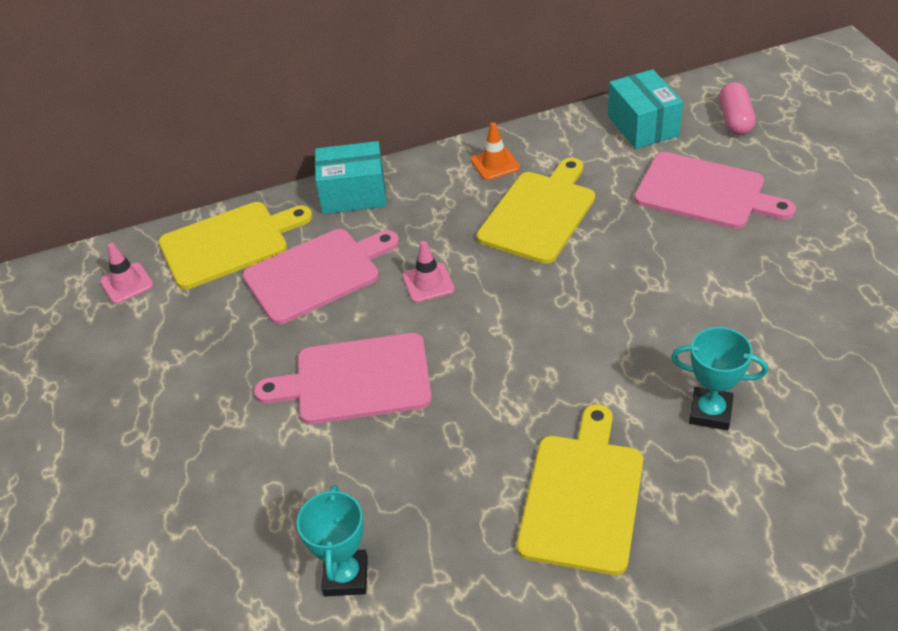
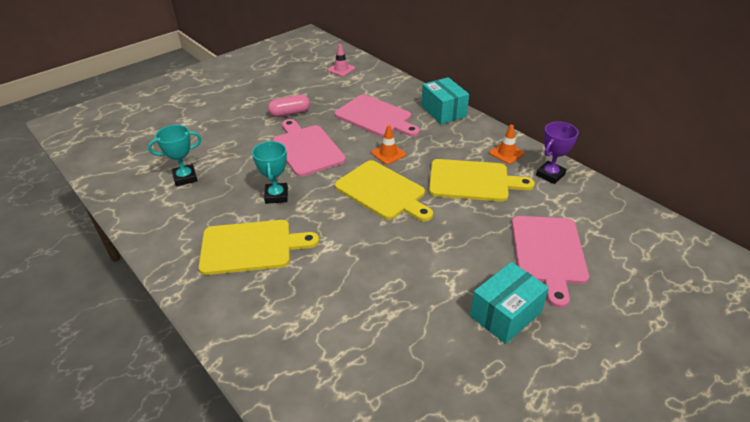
camera: 65 degrees right, 5 degrees down
(229, 243) = (382, 87): yellow cutting board -> yellow cutting board (383, 192)
(428, 283) = (388, 154): pink traffic cone -> orange traffic cone
(561, 141) = (550, 175): none -> purple trophy
(643, 126) = (599, 208): turquoise box -> turquoise box (505, 314)
(710, 412) = (333, 291): turquoise trophy -> turquoise trophy (276, 196)
(735, 120) = (649, 255): pink capsule -> pink capsule (290, 113)

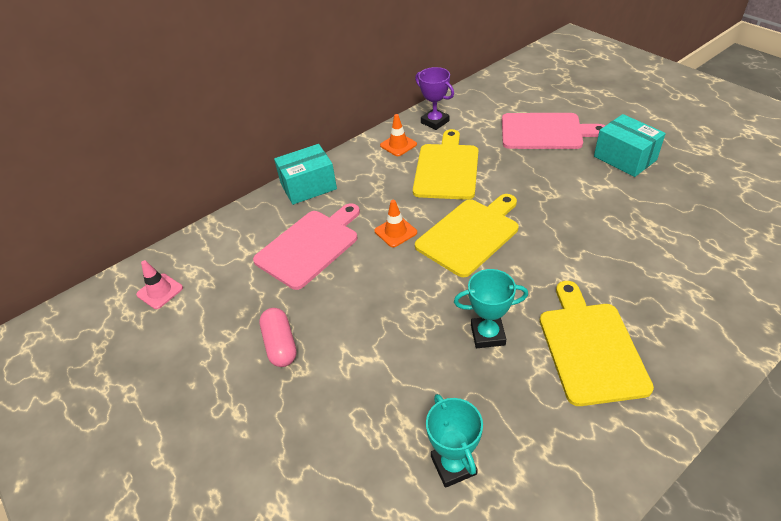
camera: 85 degrees left, 5 degrees up
(307, 148) = (379, 313): pink cutting board -> none

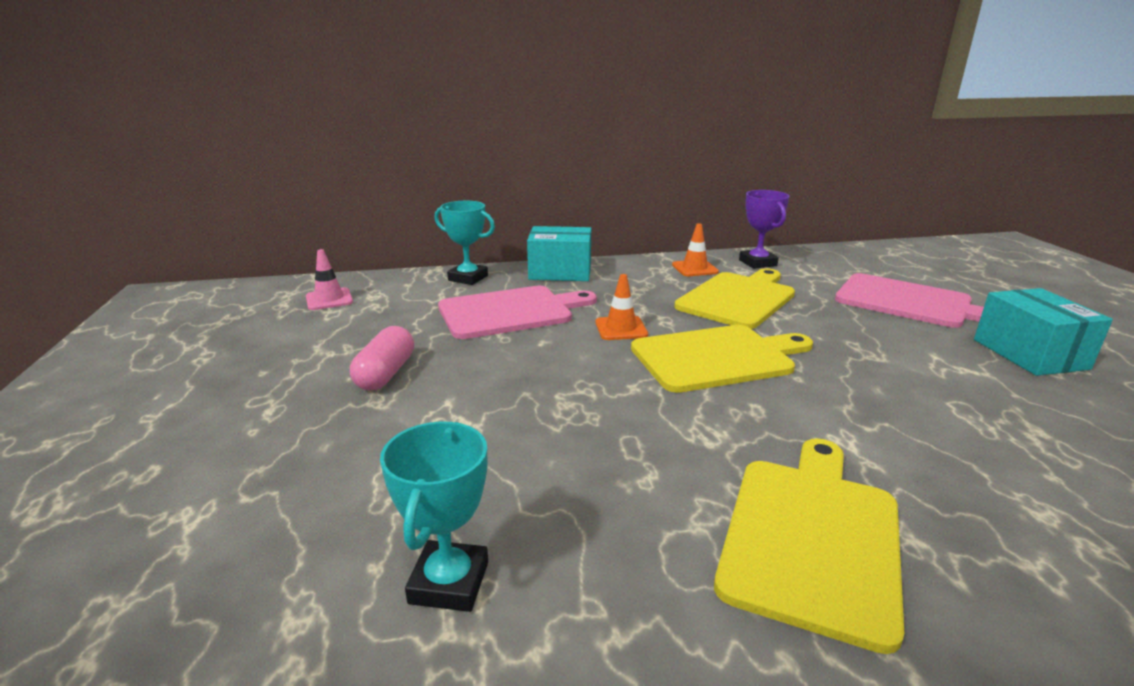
camera: 25 degrees right, 20 degrees down
(487, 335) = (650, 458): turquoise trophy -> turquoise trophy (468, 278)

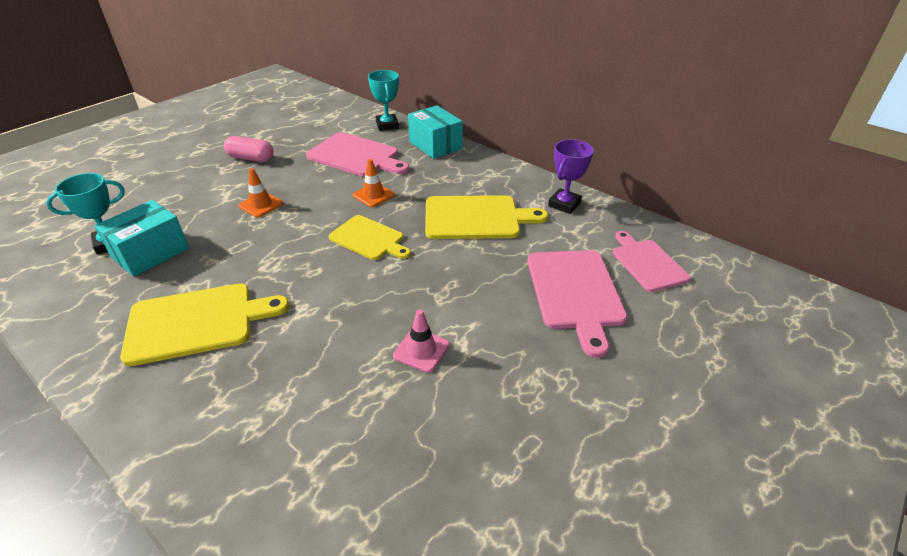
camera: 50 degrees right, 15 degrees up
(329, 299) = (313, 108): pink traffic cone -> pink traffic cone (421, 350)
(385, 374) = (251, 158): pink capsule -> pink capsule turned 45 degrees clockwise
(694, 268) = (512, 184): orange traffic cone -> orange traffic cone (261, 205)
(717, 357) = (369, 239): yellow cutting board -> yellow cutting board, size x0.67
(883, 268) = (647, 263): none -> pink cutting board
(1029, 354) = (534, 373): turquoise box -> turquoise box (150, 253)

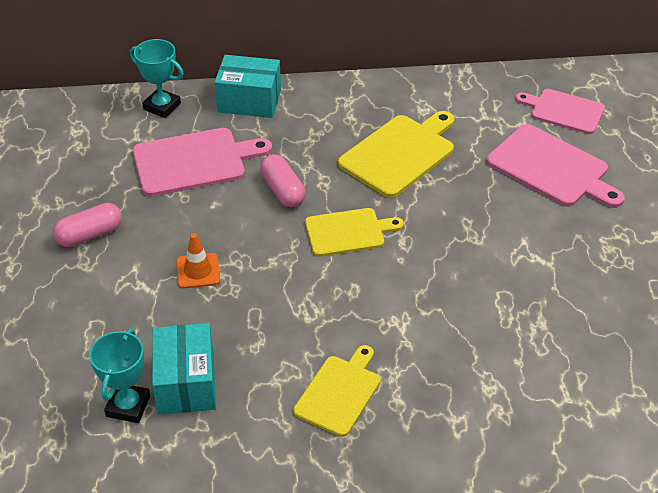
camera: 45 degrees left, 5 degrees up
(197, 322) = (339, 392): yellow cutting board -> yellow cutting board, size x0.67
(373, 195) = (282, 190): orange traffic cone -> pink capsule
(421, 350) = (520, 283): pink traffic cone -> none
(564, 204) = (445, 95): purple trophy -> none

